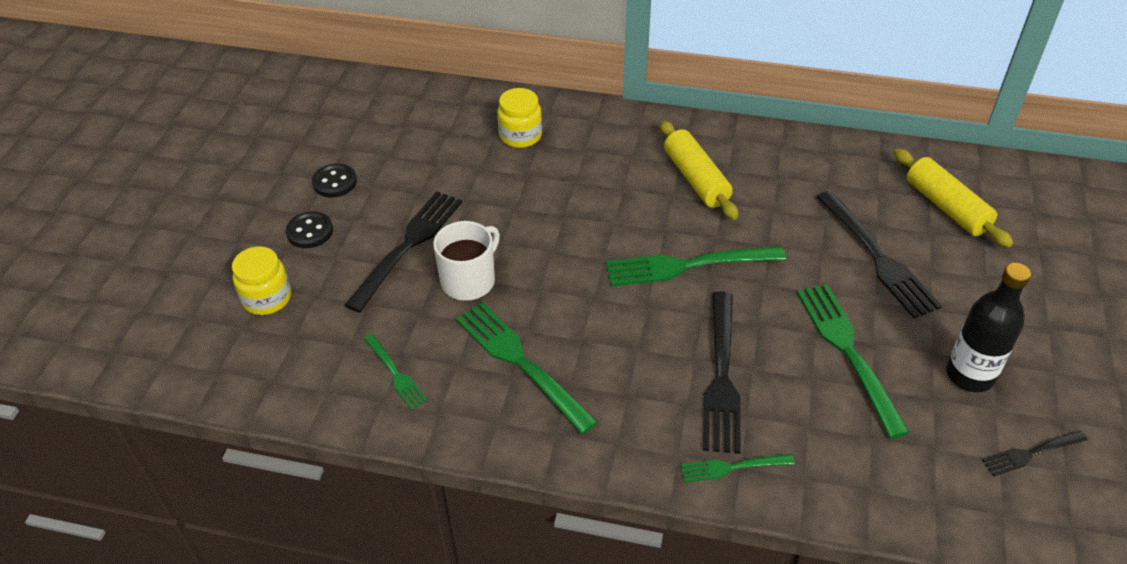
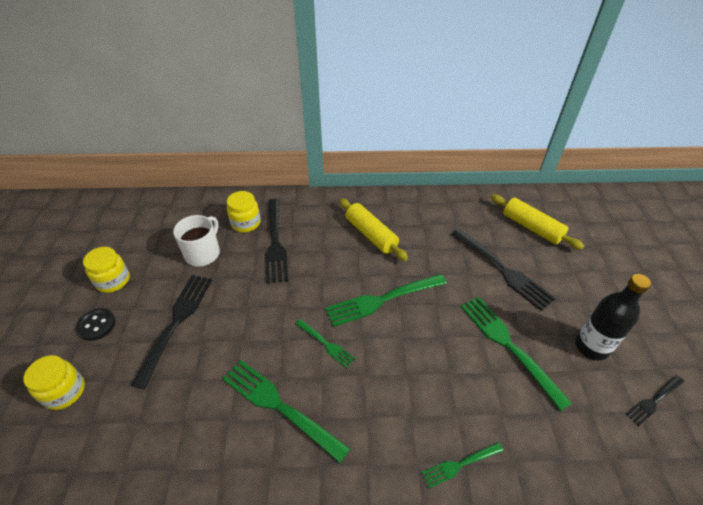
camera: 15 degrees left, 0 degrees up
(335, 182) = (113, 281): black button -> yellow jar
(396, 374) = (180, 440): green fork -> green fork (326, 344)
(469, 280) = (227, 343): white mug -> white mug (203, 253)
(721, 377) = (430, 386): black fork -> black fork (275, 243)

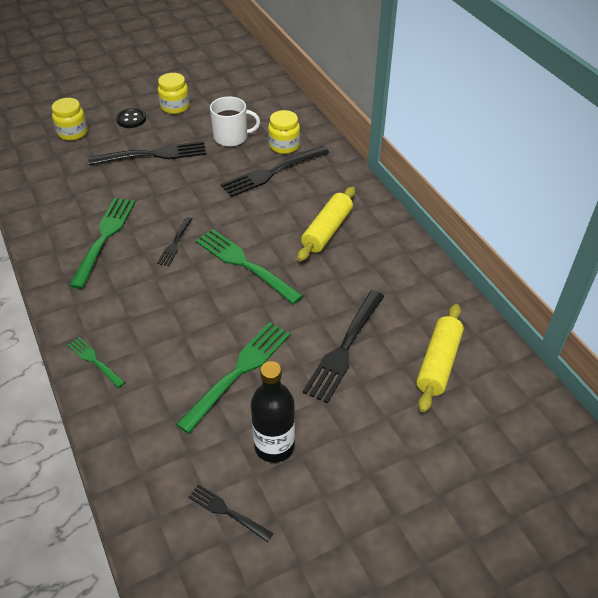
camera: 65 degrees right, 0 degrees up
(326, 344) = (175, 243): green fork -> black fork

